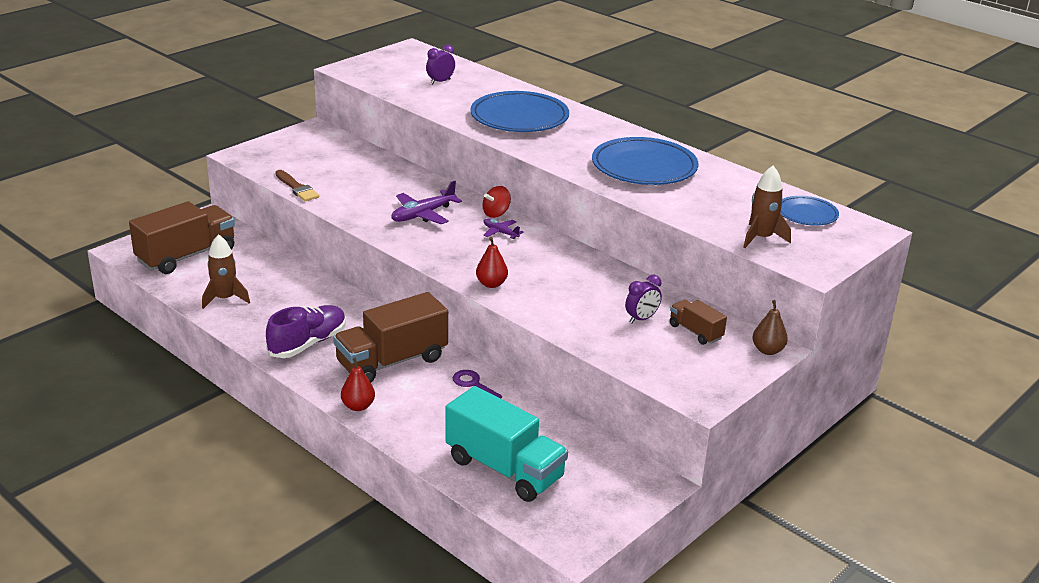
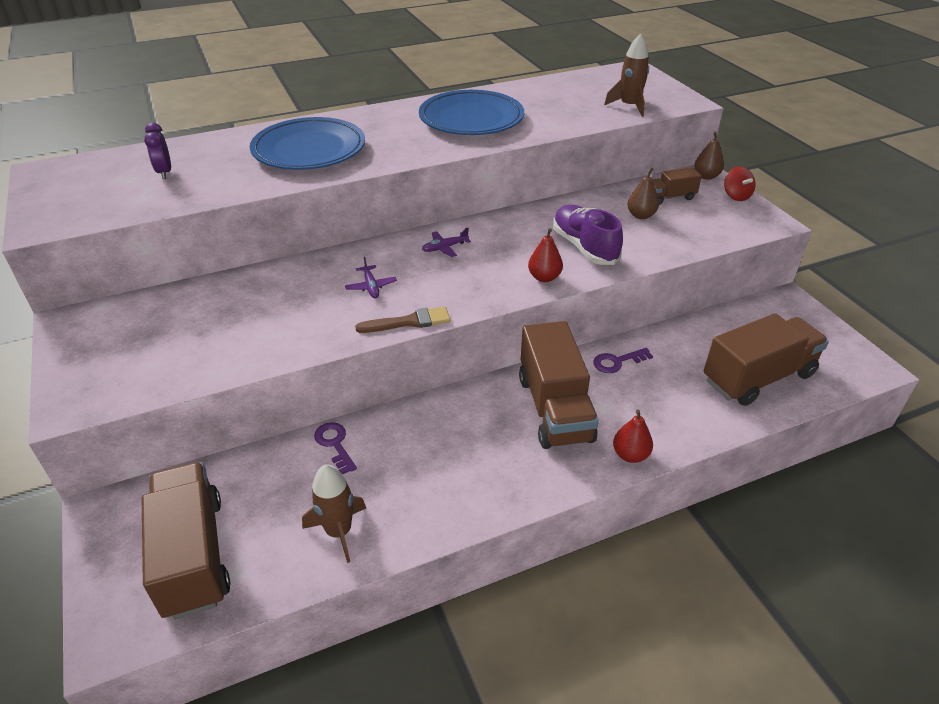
camera: 65 degrees left, 10 degrees up
(297, 188) = (222, 369): brown brush -> brown brush (409, 322)
(300, 277) = (335, 444): none -> purple key
(308, 344) = (488, 470): purple shoe -> purple shoe (584, 247)
(423, 215) = (371, 287): purple plane -> purple plane, size x0.58
(496, 213) = (403, 241): red spinning top -> red spinning top (736, 196)
(504, 469) = (758, 377): turquoise truck -> brown truck
(641, 319) = (641, 215): purple clock -> brown pear
(806, 214) = (597, 82): blue plate -> none

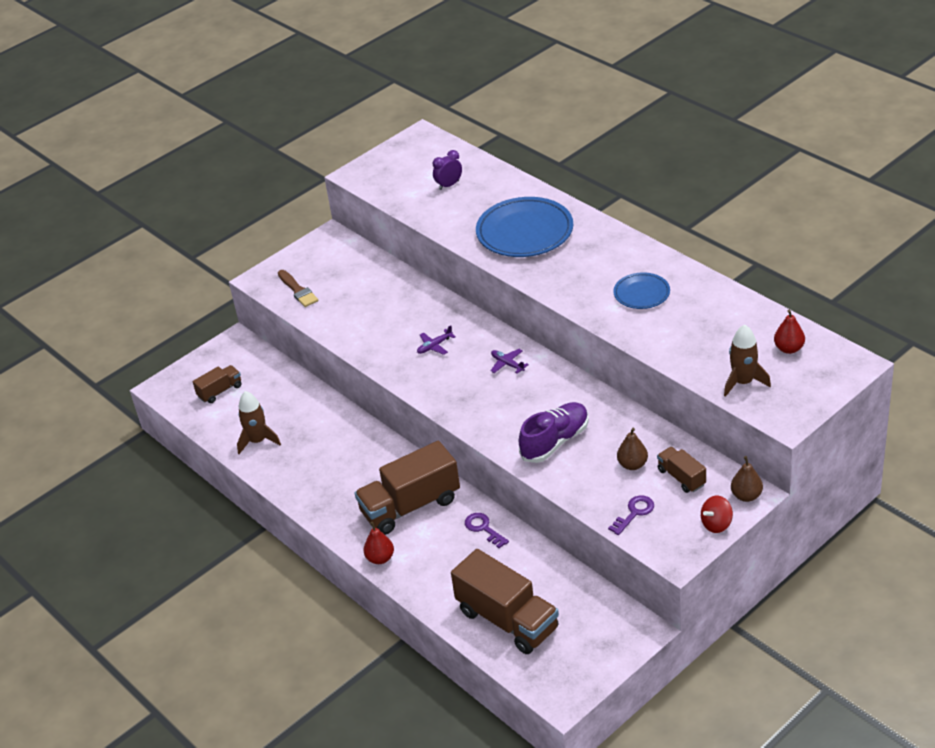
camera: 75 degrees right, 0 degrees up
(193, 555) = (220, 391): brown truck -> brown truck, size x0.50
(335, 444) = (326, 410): purple key -> purple key (634, 513)
(409, 322) = (402, 379): brown brush -> brown brush (298, 290)
(471, 119) = (641, 293): blue plate -> blue plate, size x0.55
(544, 277) = (496, 430): red pear -> red pear (789, 349)

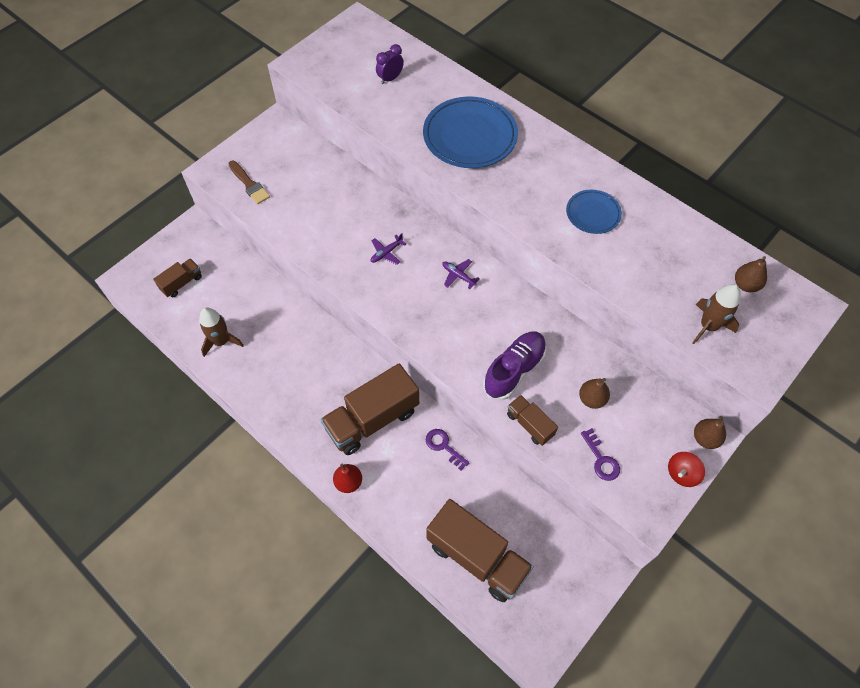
camera: 10 degrees left, 20 degrees up
(634, 513) = (601, 459): purple key -> purple key turned 120 degrees clockwise
(681, 477) = (640, 415): brown truck -> brown truck (530, 424)
(789, 349) = (745, 285): red pear -> brown pear

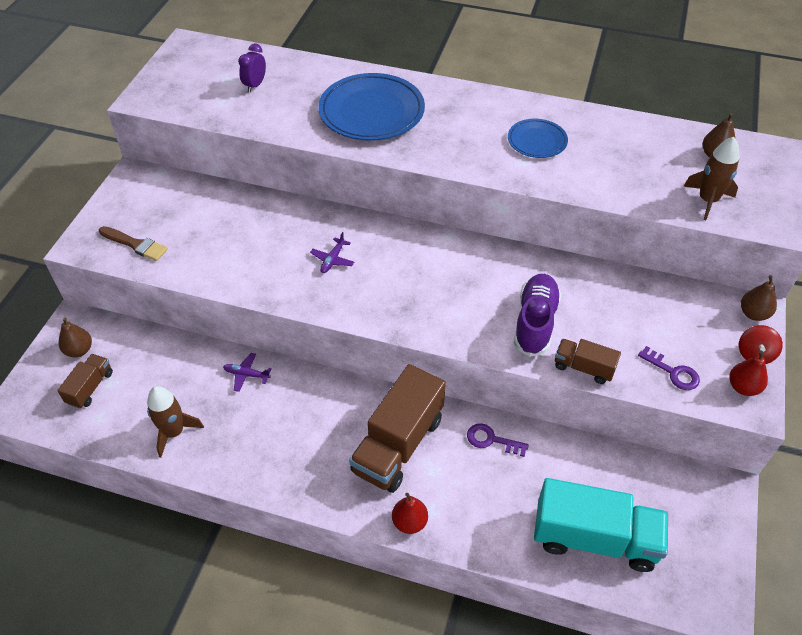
camera: 25 degrees left, 10 degrees down
(458, 276) = (422, 255): purple plane -> purple plane (246, 374)
(477, 557) = (594, 538): brown truck -> turquoise truck
(592, 399) = (627, 320): brown pear -> brown pear (79, 350)
(652, 497) = (743, 387): none -> red pear

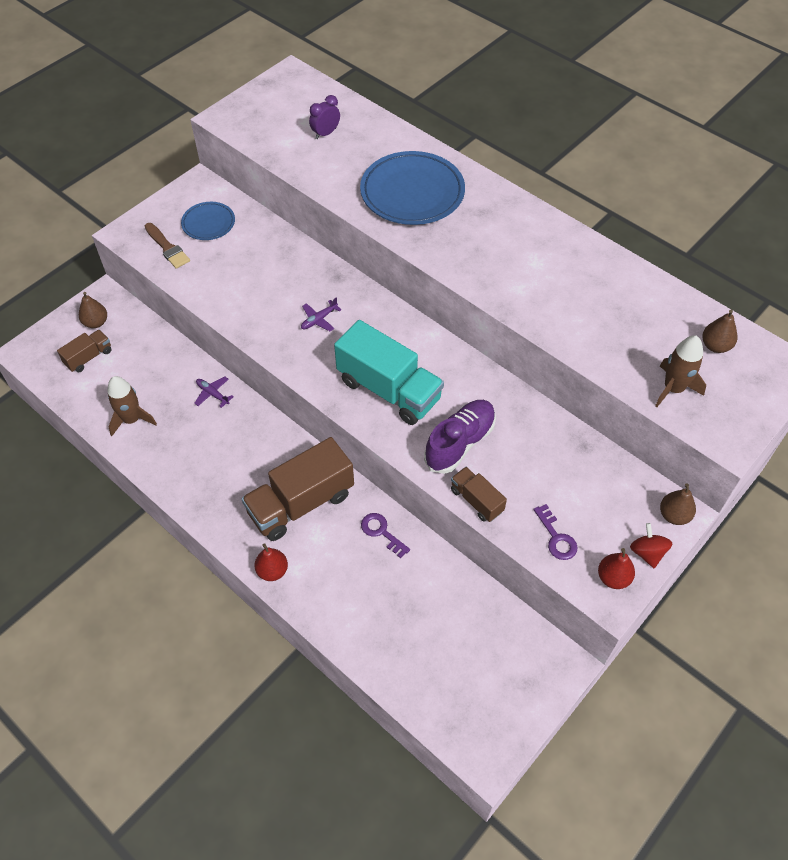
camera: 25 degrees right, 5 degrees up
(537, 141) = (547, 272): blue plate -> blue plate (208, 223)
(594, 538) = (417, 652): turquoise truck -> turquoise truck (389, 390)
(754, 354) = (647, 552): red spinning top -> red spinning top turned 120 degrees clockwise

